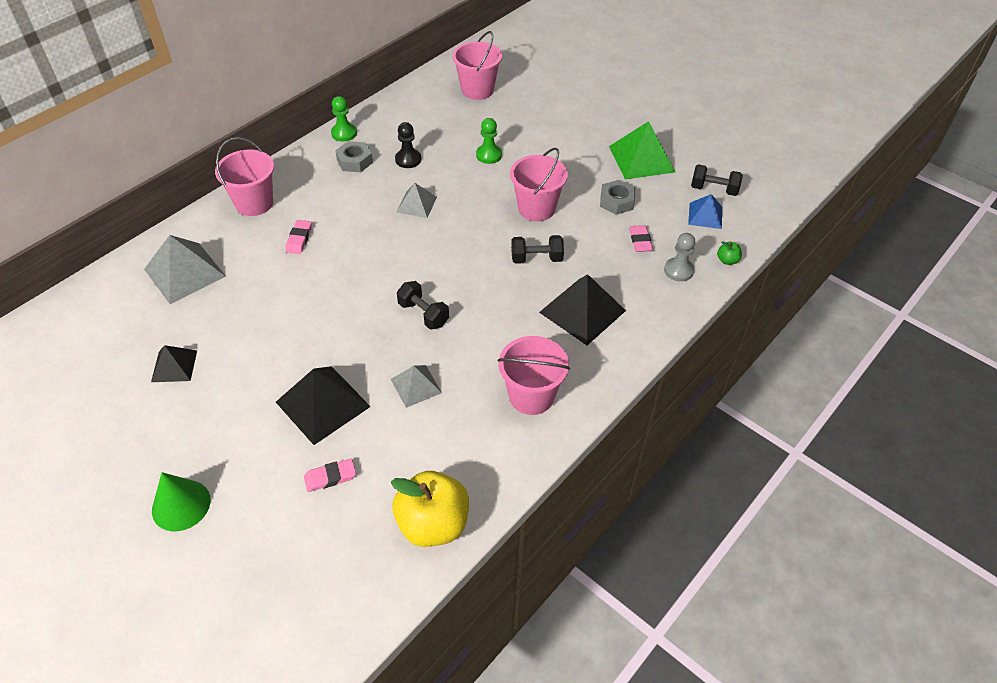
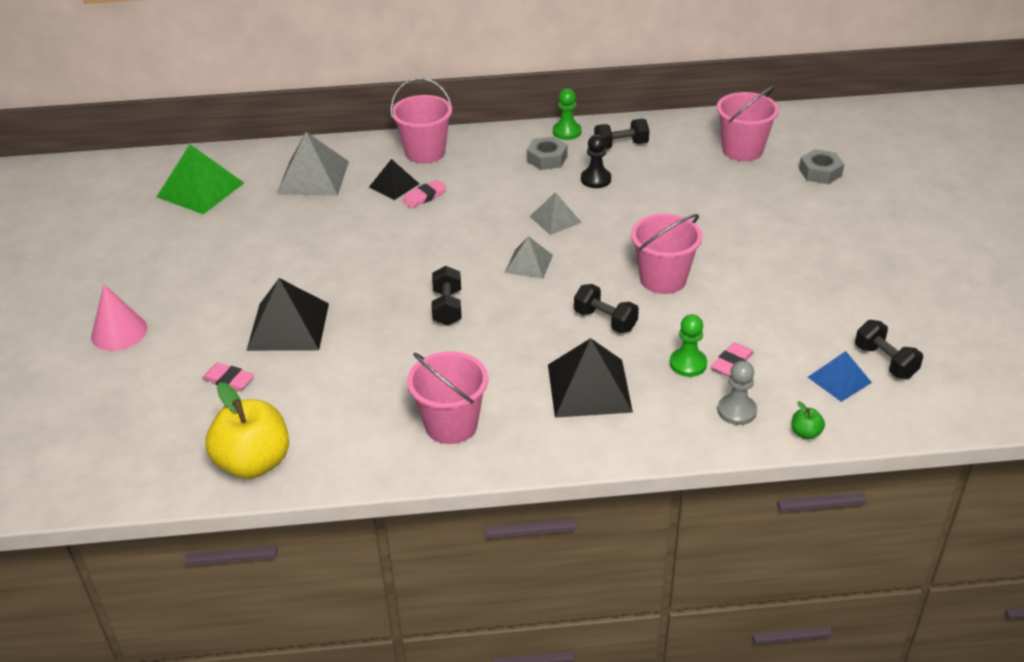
camera: 45 degrees right, 10 degrees down
(174, 366) = (227, 238): black pyramid -> black pyramid (394, 185)
(181, 505) = (119, 332): green cone -> pink cone
(395, 125) = (621, 145): none -> black dumbbell
(416, 386) = (371, 357): grey pyramid -> grey pyramid (528, 263)
(489, 155) = (677, 211): green pawn -> green pawn (688, 364)
(617, 201) = (755, 316): grey nut -> grey nut (820, 172)
(642, 159) = (838, 292): green pyramid -> green pyramid (200, 190)

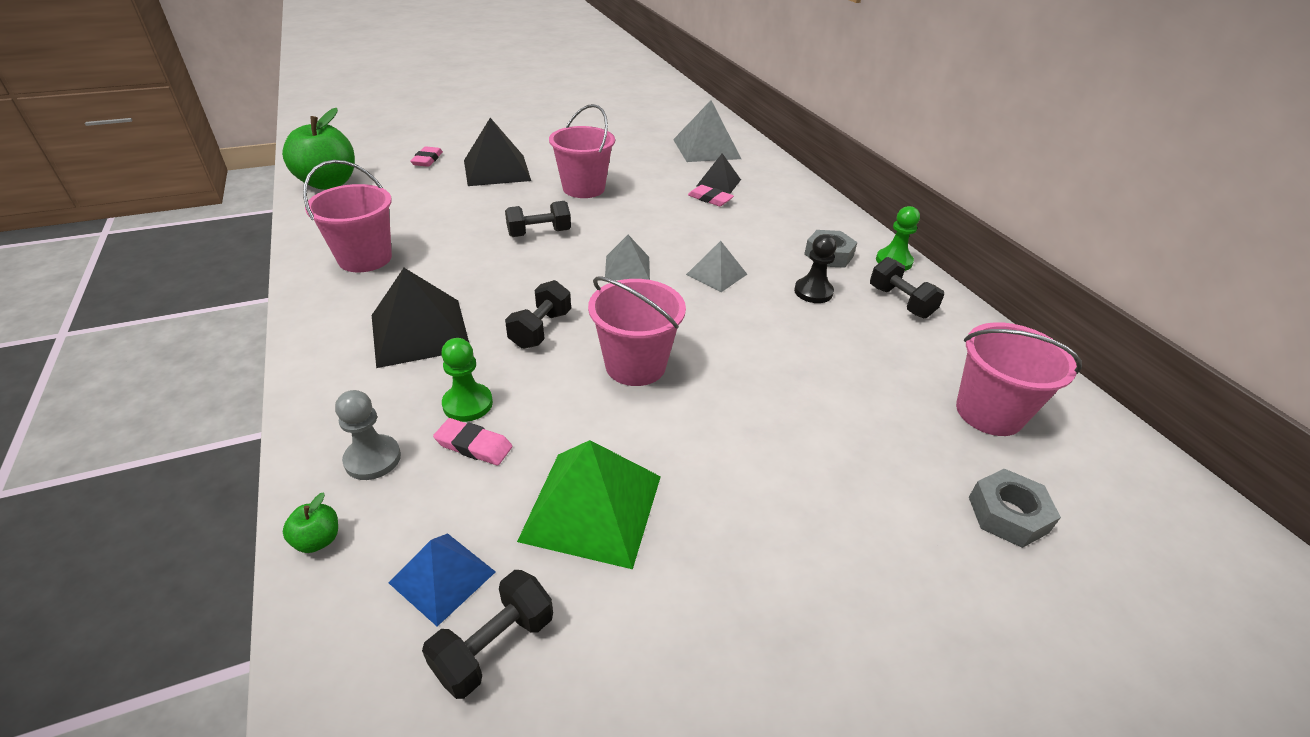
camera: 70 degrees right, 0 degrees up
(119, 332) = (479, 118): pink cone -> none
(200, 190) = (661, 114): green pyramid -> green pyramid (592, 507)
(254, 463) = (328, 183): yellow apple -> green apple
(425, 152) = (783, 189): pink bucket -> pink bucket (583, 188)

